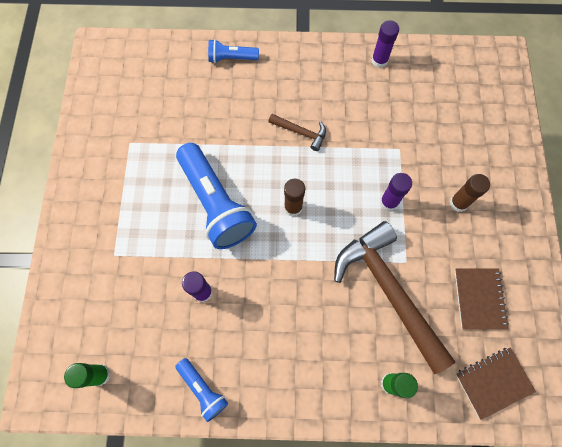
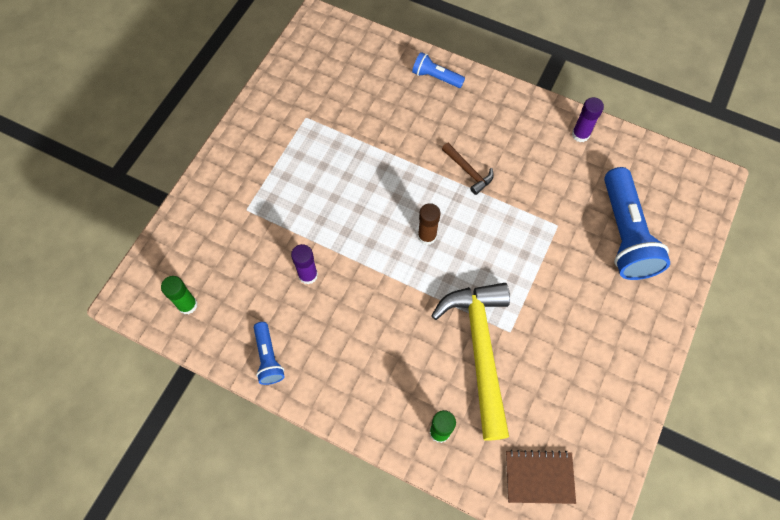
camera: 25 degrees right, 5 degrees down
(216, 204) = (357, 203): blue flashlight -> blue flashlight (625, 234)
(388, 291) = (480, 350): brown hammer -> yellow hammer
(389, 202) = (521, 270): purple glue stick -> none
(458, 203) = (591, 300): brown glue stick -> none
(479, 299) = (565, 396): brown notebook -> none

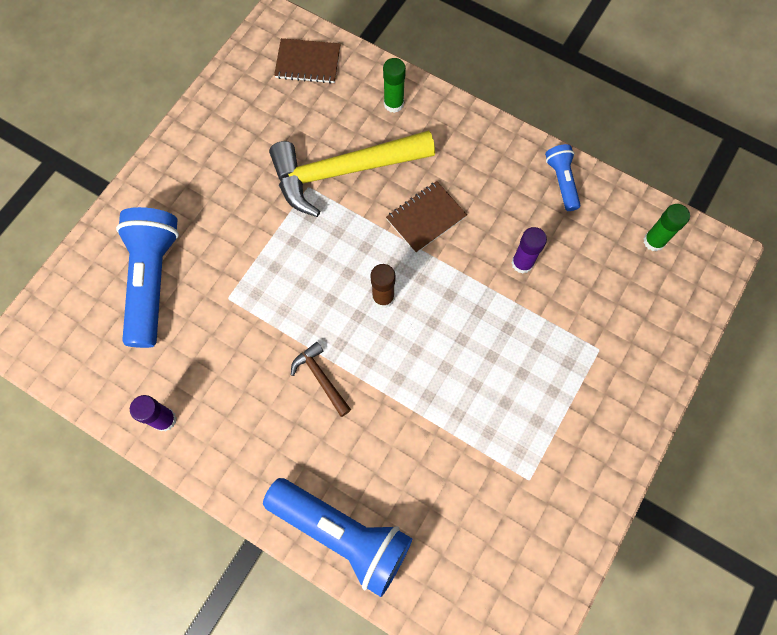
camera: 175 degrees left, 5 degrees up
(396, 310) = (426, 218): none -> brown notebook
(436, 77) = (342, 533): blue flashlight -> blue flashlight, size x1.97
(480, 350) = (343, 172): yellow hammer -> yellow hammer turned 75 degrees clockwise

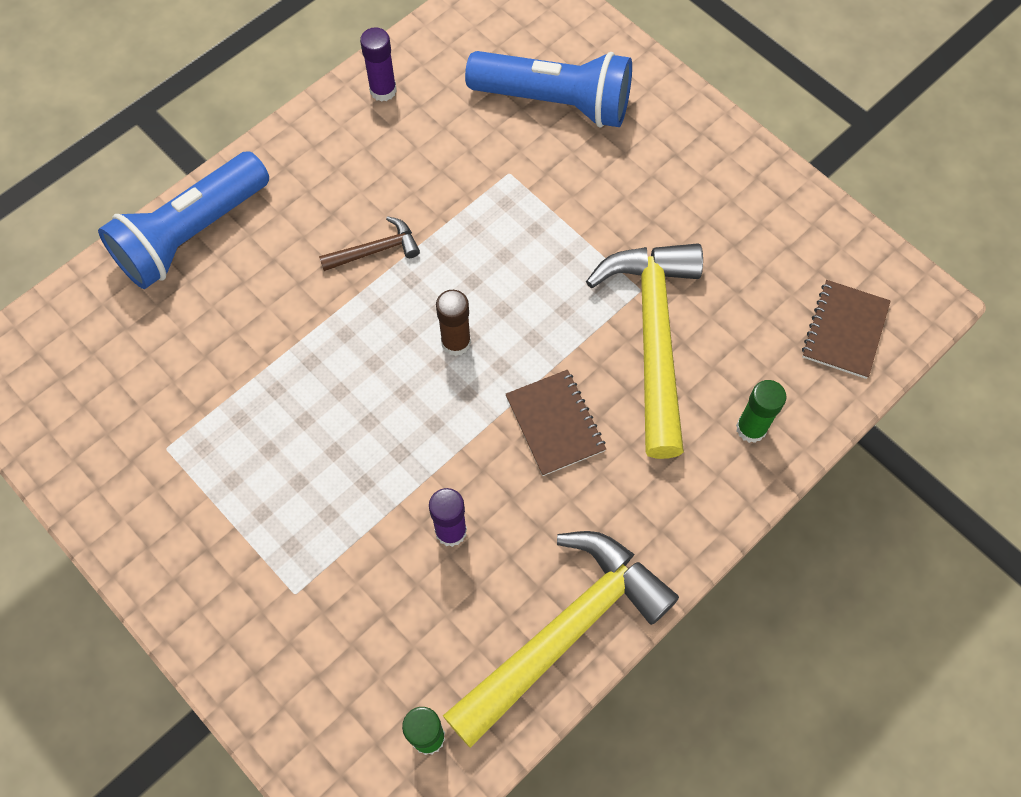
camera: 105 degrees right, 5 degrees down
(561, 181) = (564, 631): blue flashlight -> yellow hammer

